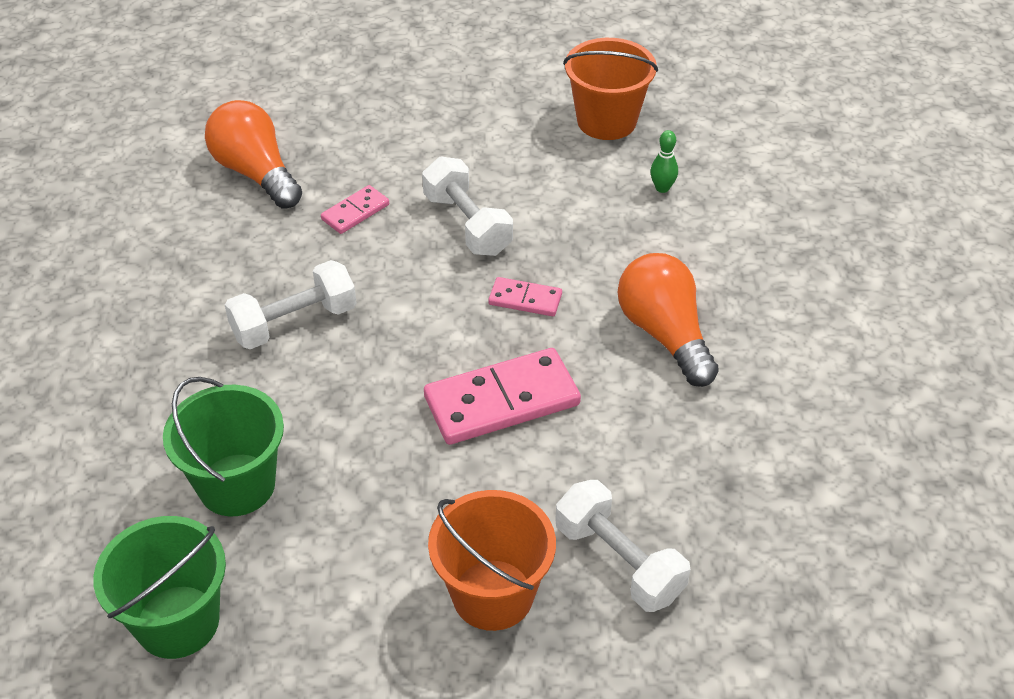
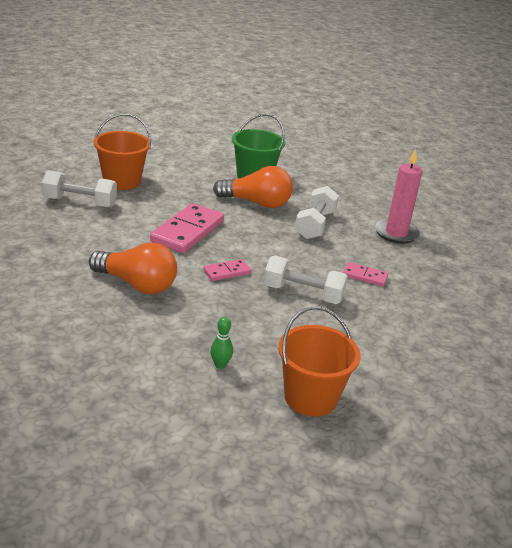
camera: 135 degrees right, 15 degrees down
(177, 621) = (221, 147): green bucket -> none
(202, 253) = (396, 233): none -> pink candle
(256, 173) = (439, 273): orange light bulb -> orange light bulb (256, 203)
(355, 212) = (364, 276): pink domino -> pink domino turned 75 degrees counterclockwise

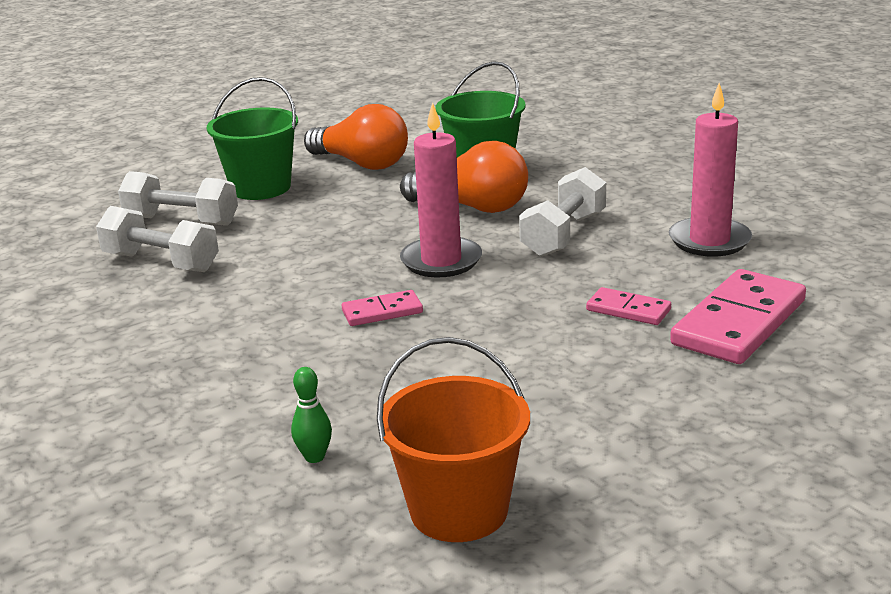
camera: 15 degrees right, 5 degrees down
(122, 181) = (260, 188): orange bucket -> green bucket
(137, 284) = (222, 335): orange light bulb -> orange light bulb (362, 163)
(187, 231) = (339, 254): pink domino -> pink domino (739, 323)
(250, 239) = (441, 261): none -> pink candle
(303, 294) = (505, 341): white dumbbell -> white dumbbell (161, 262)

